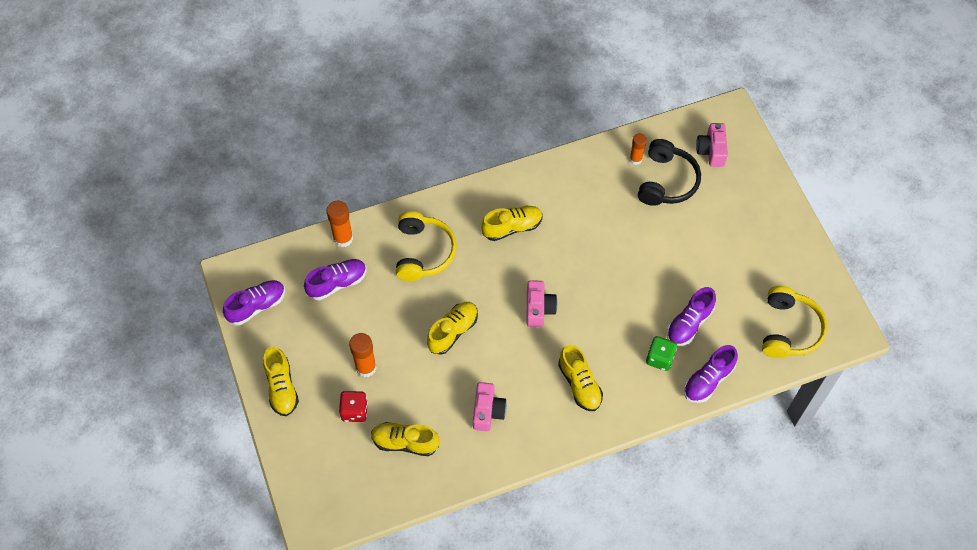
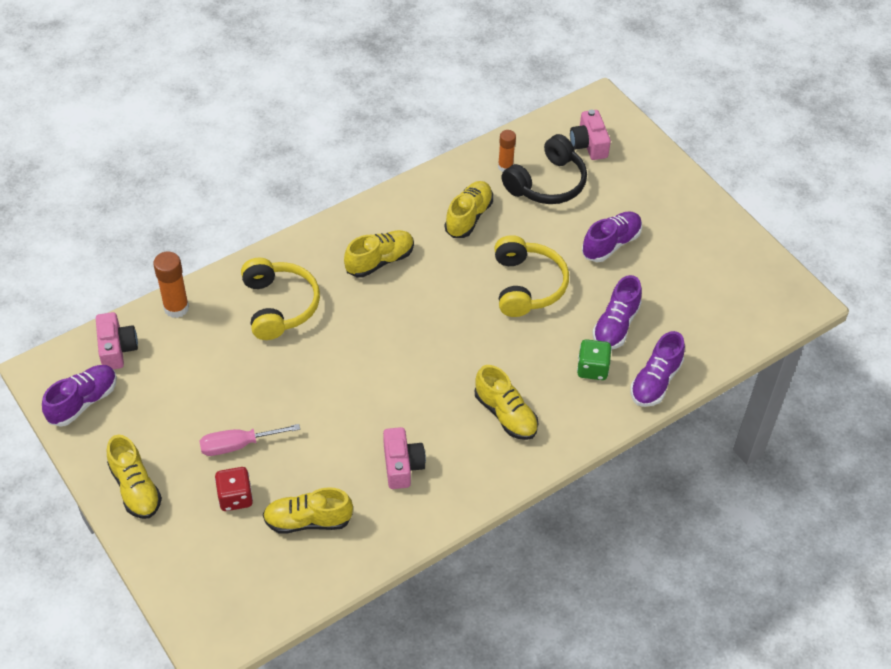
camera: 15 degrees left, 10 degrees down
(337, 283) = (180, 358): purple shoe -> purple shoe (611, 244)
(366, 367) = (238, 445): orange glue stick -> pink screwdriver
(453, 331) = (337, 385): yellow shoe -> yellow shoe (468, 217)
(539, 308) = (434, 342): pink camera -> pink camera (117, 349)
(667, 181) = (547, 183): black headphones -> black headphones turned 45 degrees clockwise
(789, 329) = (731, 311): yellow headphones -> yellow headphones (527, 285)

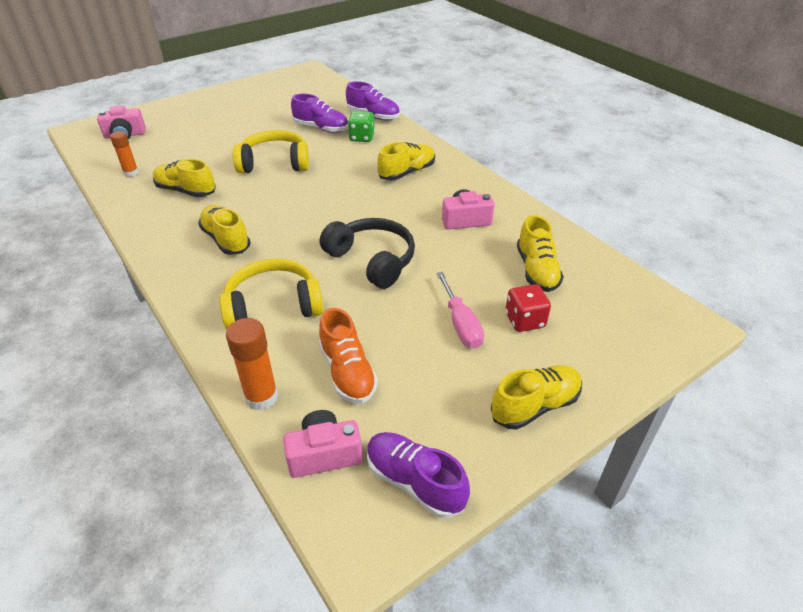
camera: 90 degrees left, 10 degrees down
(193, 361) = (347, 372): none -> orange shoe
(547, 183) = (161, 153): black headphones -> black headphones (372, 260)
(611, 244) = (239, 128): purple shoe -> none

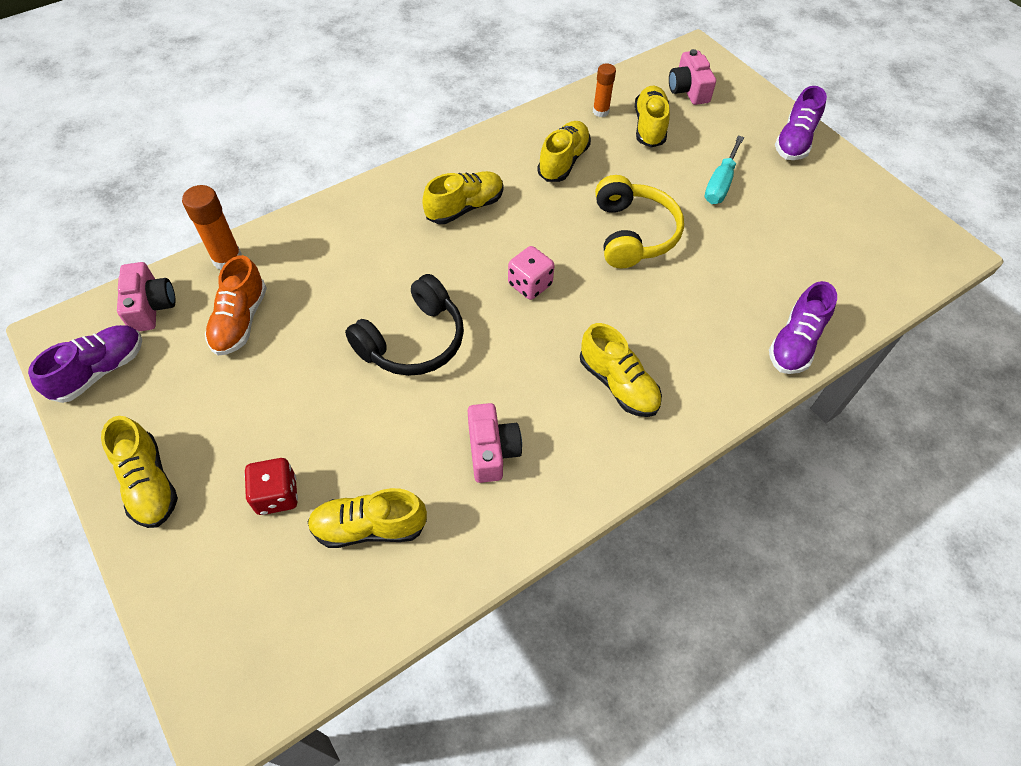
camera: 90 degrees right, 15 degrees up
(160, 152) = (649, 127): none -> yellow shoe
(233, 129) = (720, 183): none -> turquoise screwdriver
(273, 305) = (348, 257): yellow headphones -> none
(318, 206) = (530, 284): none -> pink dice
(321, 128) = (740, 278): purple shoe -> purple shoe (794, 141)
(347, 372) = (240, 321): orange shoe -> orange shoe turned 60 degrees counterclockwise
(362, 137) = (718, 328): green dice -> none
(460, 324) = (286, 425): pink screwdriver -> none

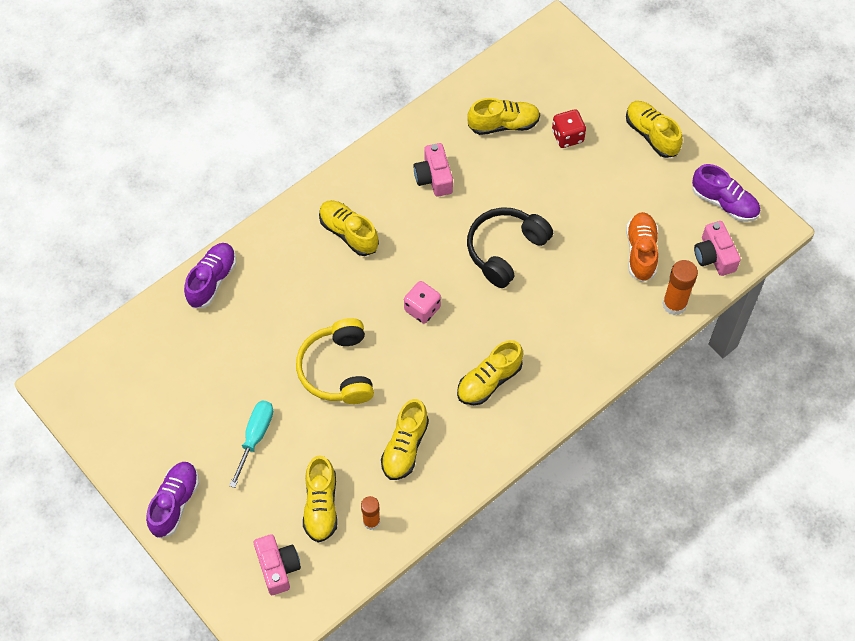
camera: 175 degrees right, 5 degrees up
(100, 371) = (724, 203): purple shoe -> purple shoe turned 90 degrees counterclockwise

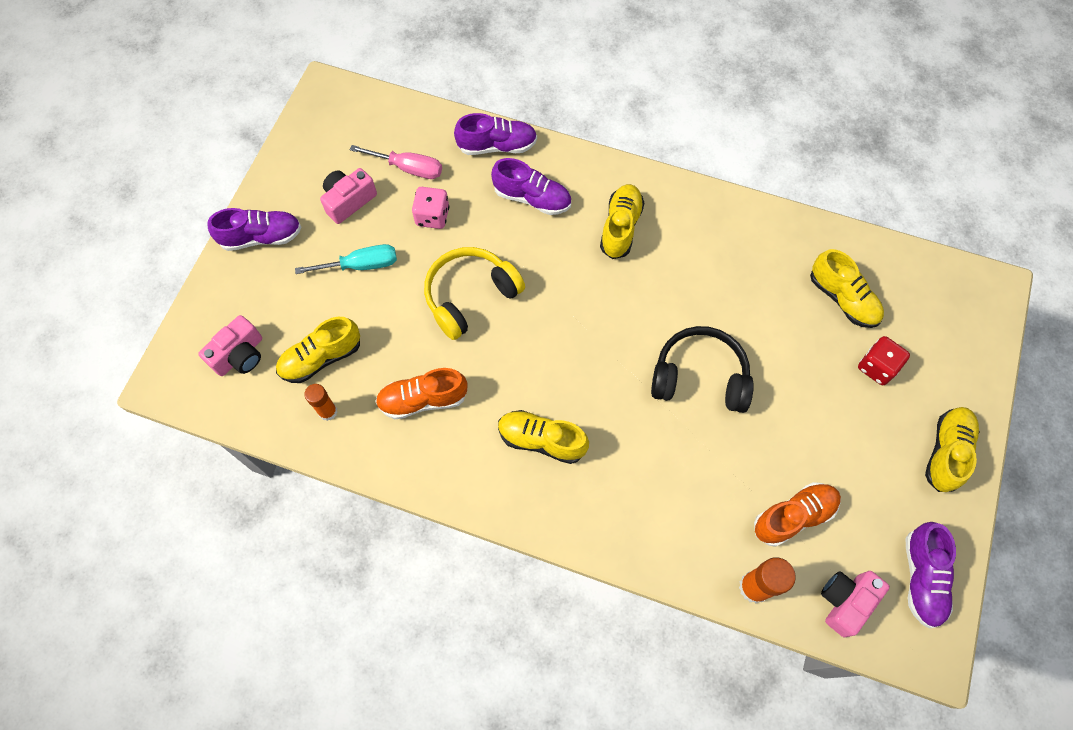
camera: 60 degrees right, 5 degrees up
(186, 357) = (408, 168): none -> pink screwdriver
(279, 280) = (532, 198): none -> purple shoe
(405, 447) = (423, 400): yellow shoe -> orange shoe
(422, 309) = (582, 335): pink dice -> pink dice (432, 216)
(434, 177) = (734, 268): pink camera -> pink camera (348, 201)

